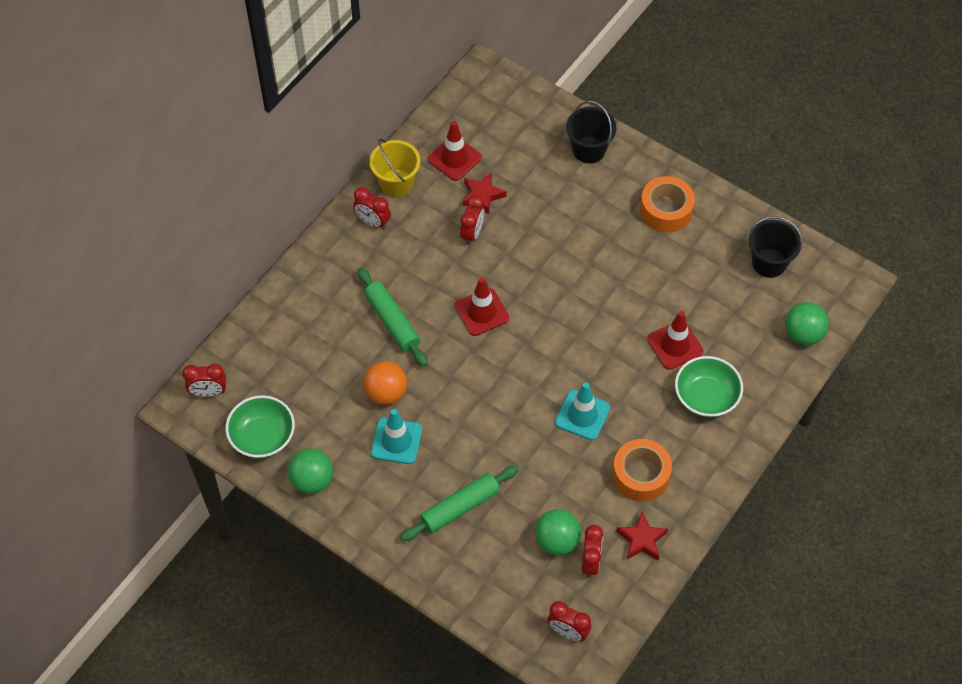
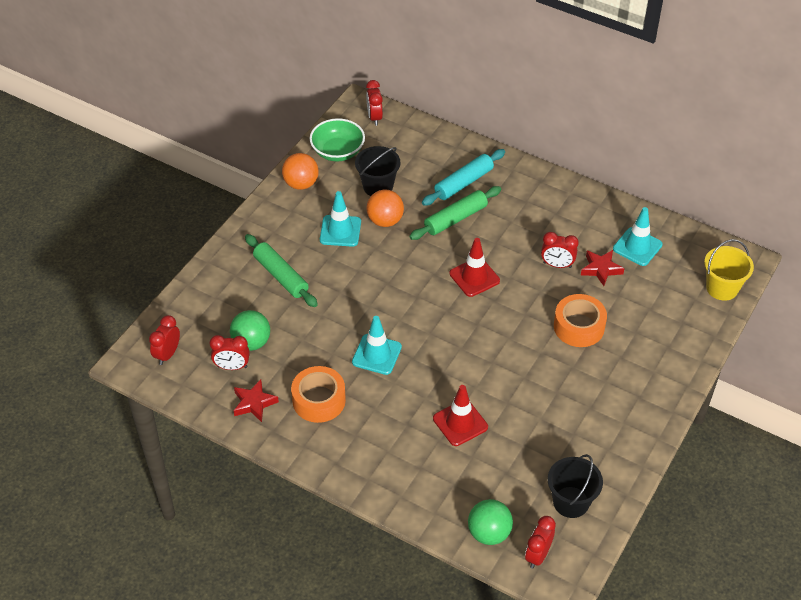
camera: 85 degrees right, 10 degrees down
(312, 480) = (301, 184): green ball -> orange ball
(337, 308) = (463, 183): none -> turquoise rolling pin
(373, 222) = (555, 198): red clock -> red clock (538, 555)
(396, 183) = (600, 209): yellow bucket -> yellow bucket (722, 288)
(454, 158) = (637, 247): red traffic cone -> turquoise traffic cone
(589, 149) = (674, 346): black bucket -> black bucket (378, 186)
(666, 210) = (617, 411): orange tape -> orange tape (579, 327)
(706, 397) = (406, 449): green bowl -> none

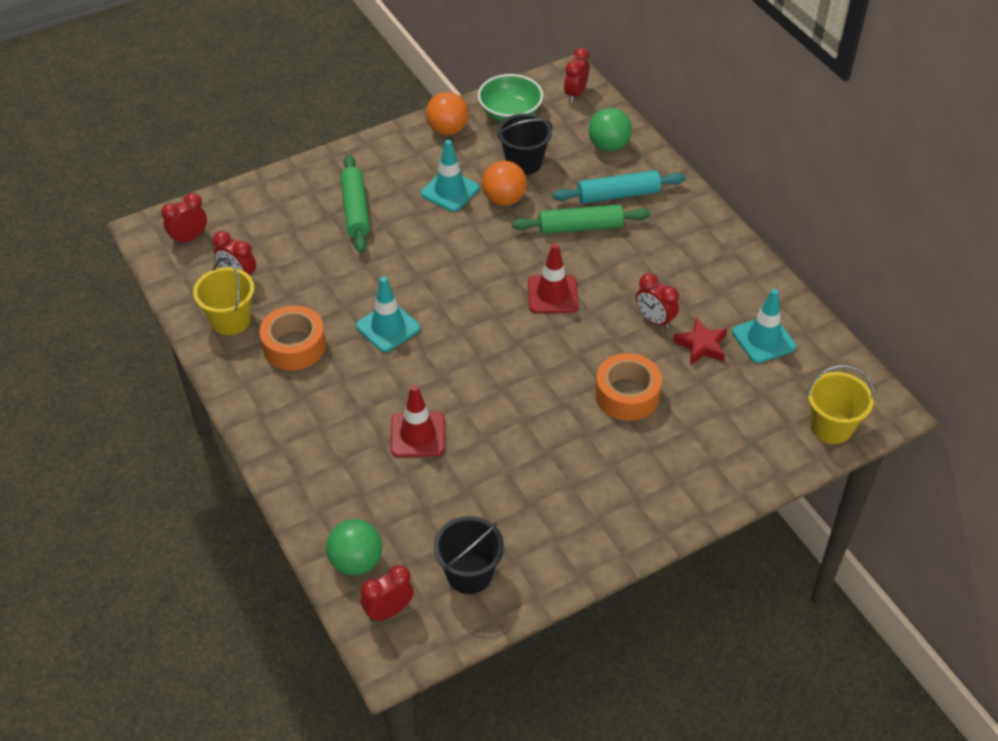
camera: 30 degrees right, 0 degrees up
(251, 342) = (275, 261): green ball -> green ball (608, 146)
(254, 403) = (230, 320): red star -> yellow bucket

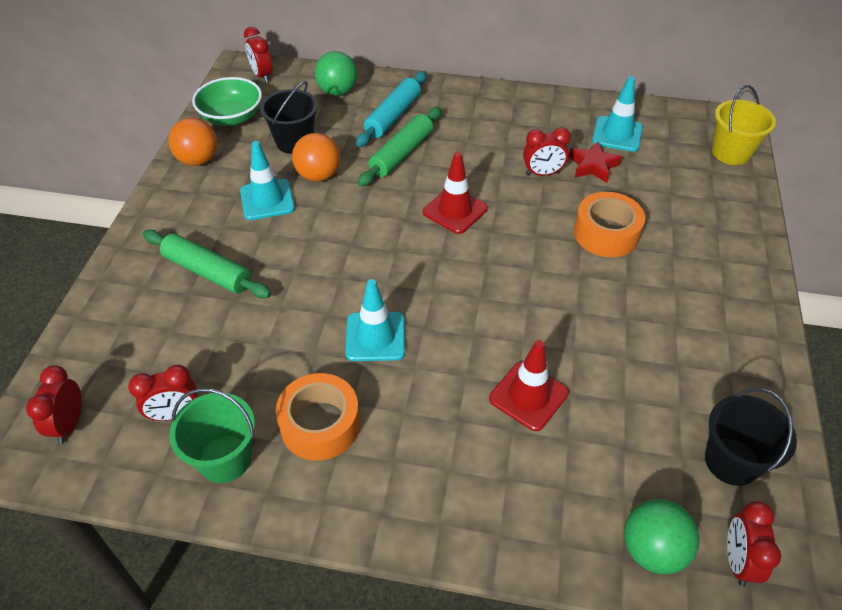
camera: 50 degrees left, 0 degrees up
(230, 320) = (225, 458): yellow bucket -> green bucket

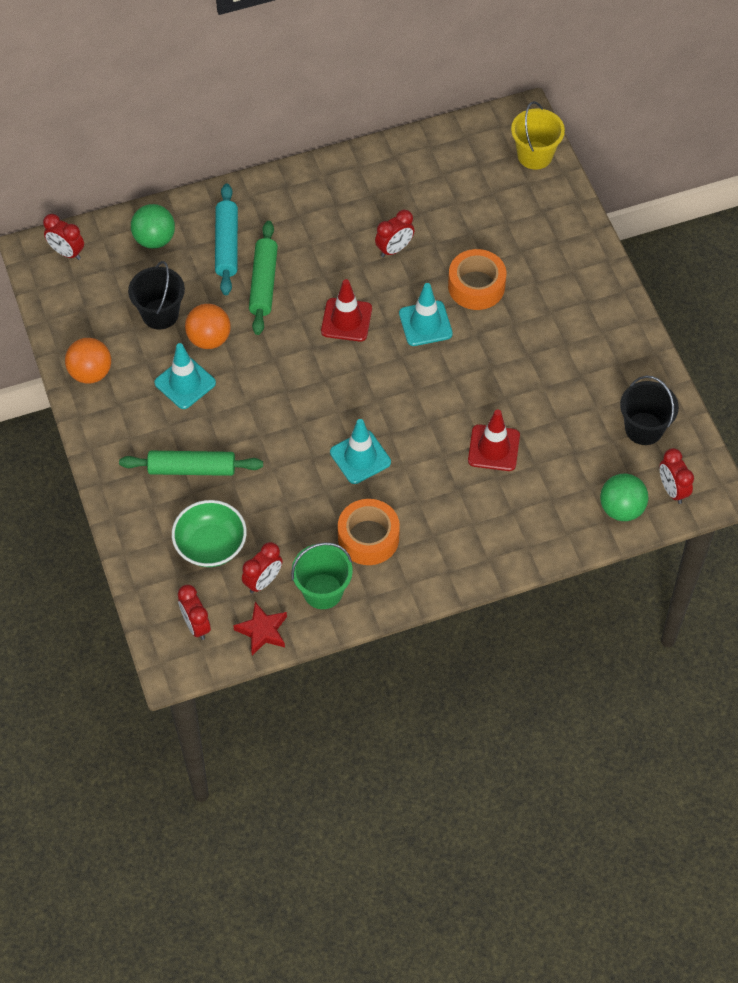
camera: 30 degrees left, 10 degrees up
(231, 117) = (80, 314): green bowl -> green bowl (210, 545)
(593, 166) = (431, 222): red star -> red star (262, 631)
(617, 134) = (433, 177): turquoise traffic cone -> turquoise traffic cone (425, 324)

